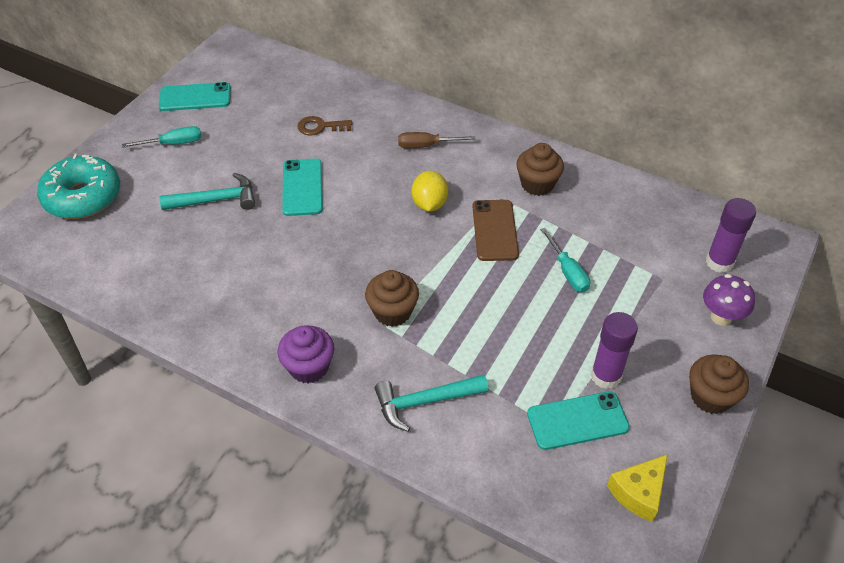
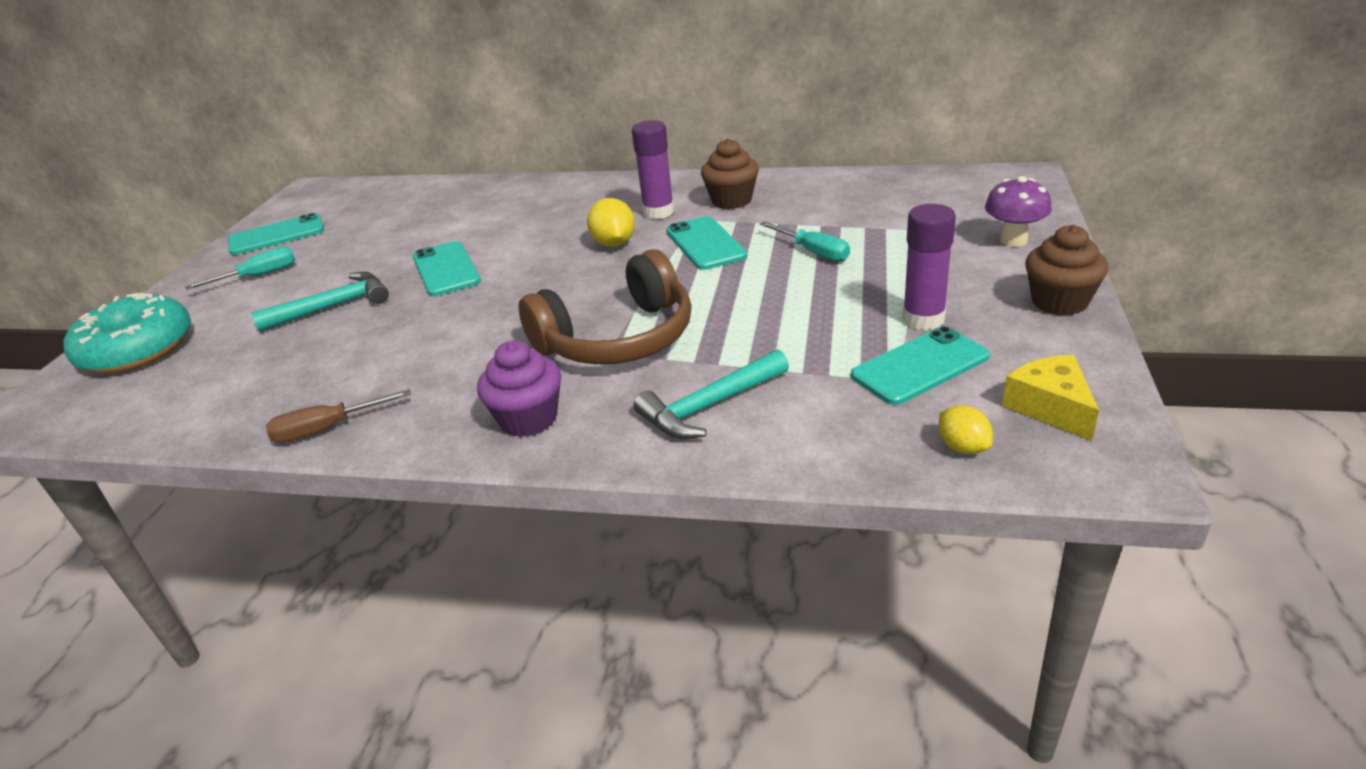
camera: 15 degrees left, 15 degrees down
(320, 127) = (448, 221): brown key -> none
(392, 312) = (618, 338): brown cupcake -> brown headphones
(426, 146) = (585, 204): brown screwdriver -> brown screwdriver (327, 429)
(494, 230) = (705, 244): brown phone -> turquoise phone
(563, 503) = (962, 447): none -> yellow lemon
(639, 493) = (1050, 407): yellow cheese -> yellow cheese turned 135 degrees clockwise
(719, 262) = (975, 204): purple glue stick -> purple glue stick (658, 212)

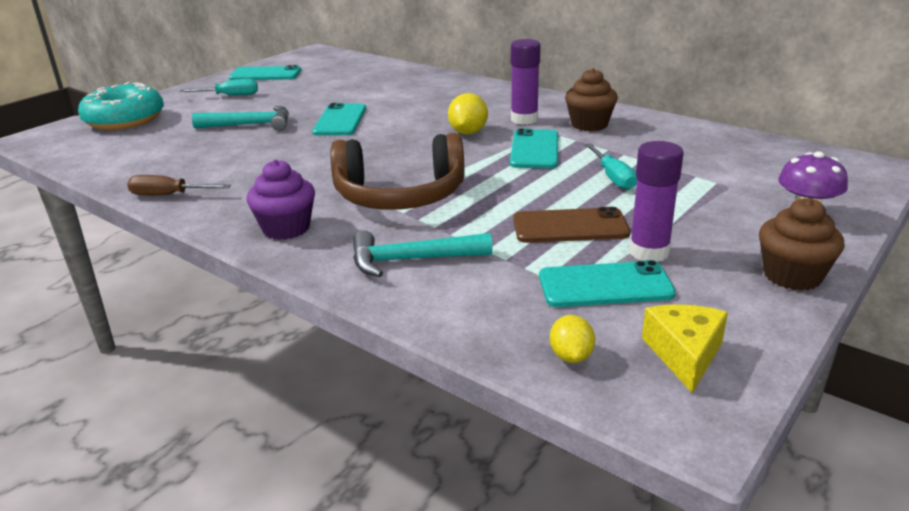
camera: 25 degrees right, 5 degrees down
(826, 317) = (570, 226): none -> brown phone

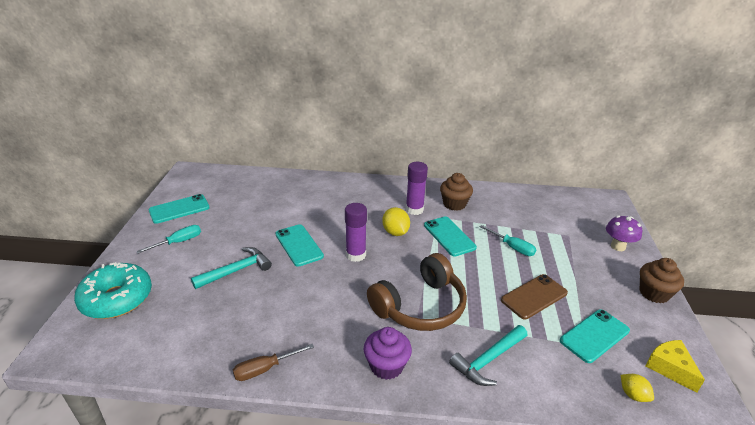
camera: 35 degrees left, 5 degrees up
(649, 252) = (586, 301): purple glue stick -> purple glue stick (356, 255)

